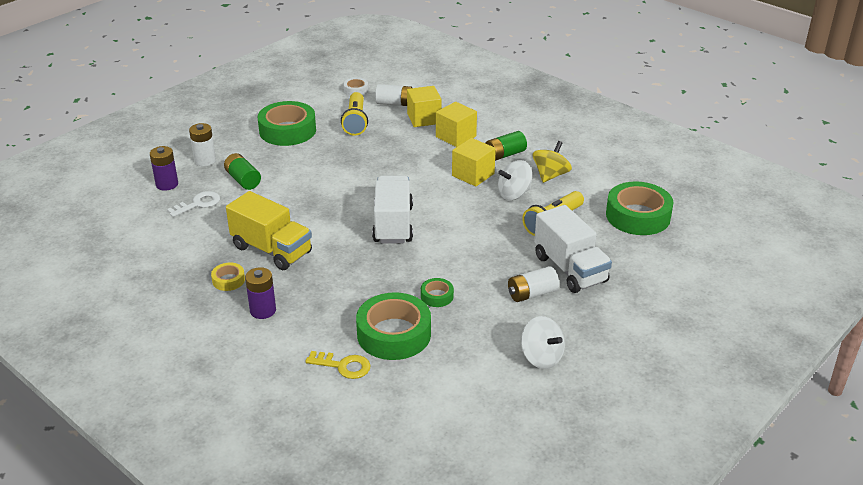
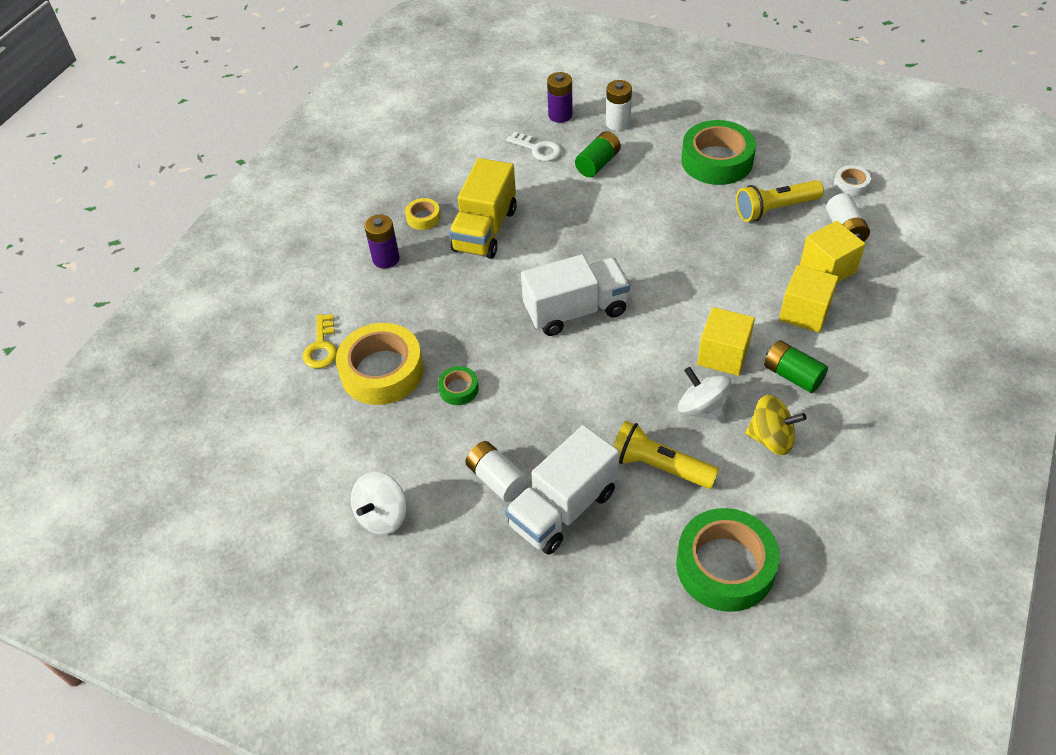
camera: 75 degrees right, 15 degrees up
(394, 334) = (382, 371): green tape -> yellow tape

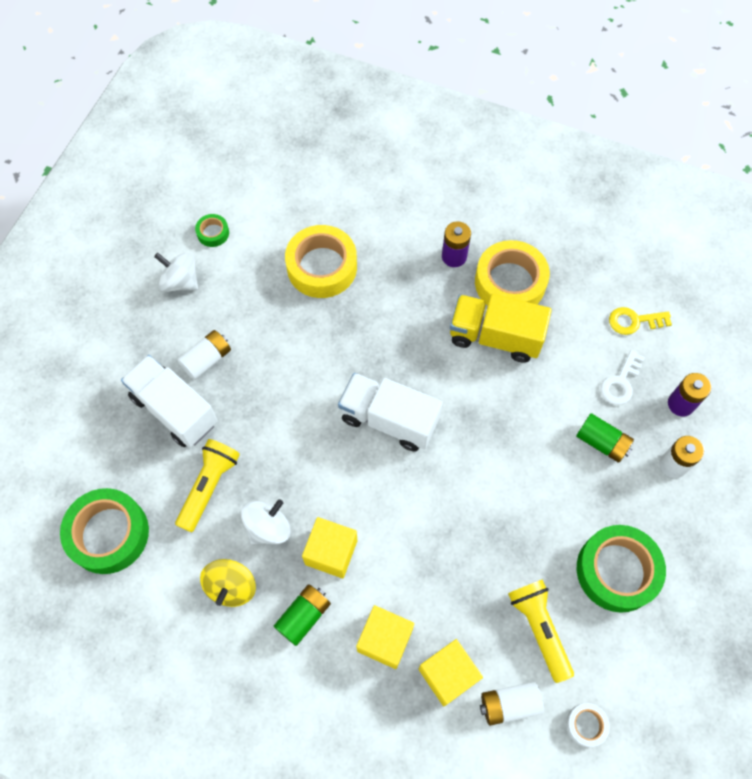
camera: 85 degrees right, 15 degrees up
(321, 347) = (350, 219): yellow key -> yellow key (634, 321)
(423, 218) = (510, 282): yellow tape -> yellow tape, size x2.15
(459, 389) = (300, 326): green tape -> green tape (213, 233)
(576, 311) = (389, 420): white truck -> white truck turned 135 degrees clockwise

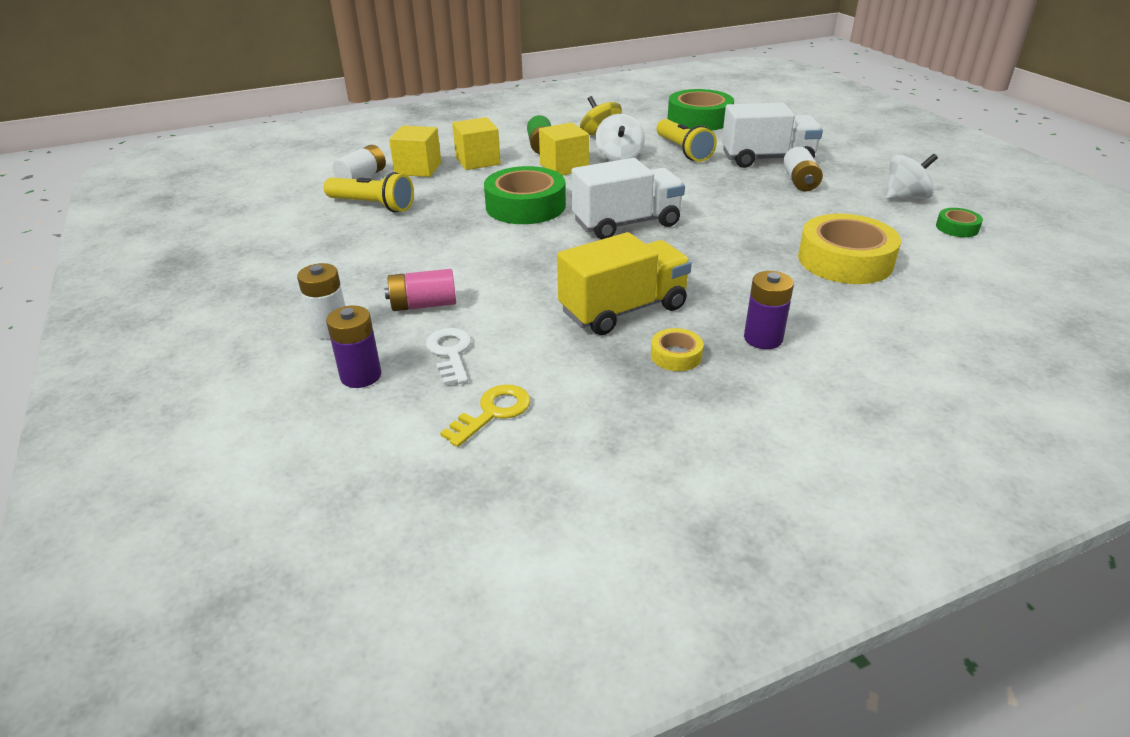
camera: 135 degrees right, 30 degrees down
(510, 282) = (676, 355): yellow tape -> yellow tape, size x0.46
(586, 725) = (295, 192): white tape -> none
(601, 442) = (423, 305): green battery -> pink battery
(617, 571) = (332, 251): green tape -> green tape (525, 206)

